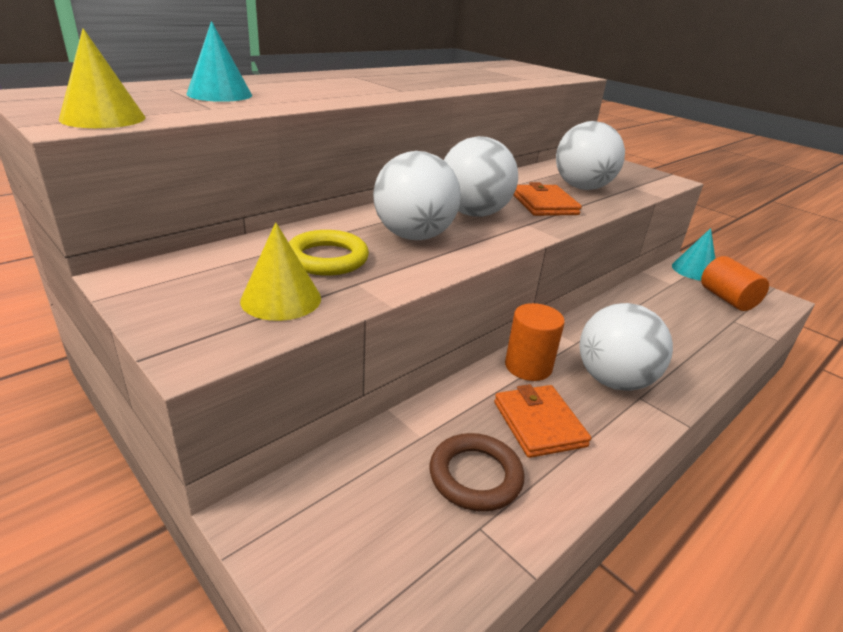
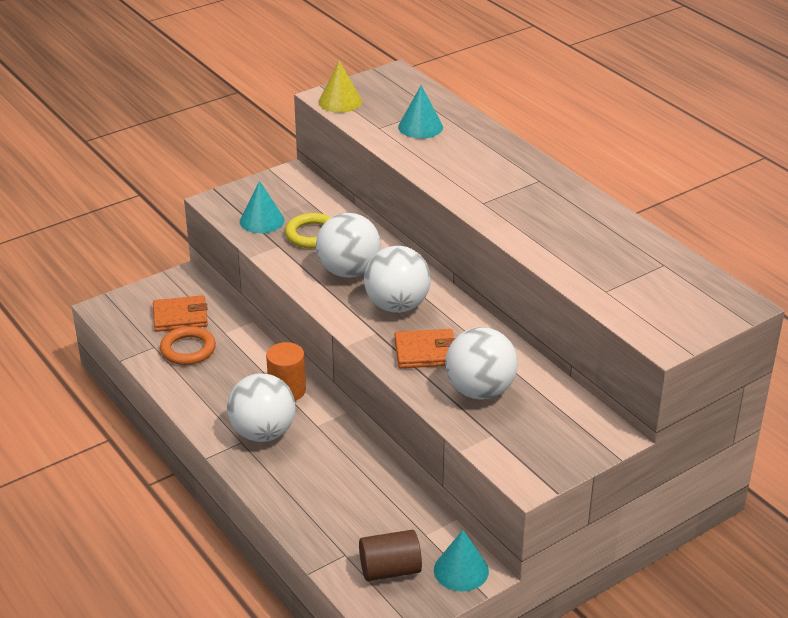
camera: 100 degrees right, 5 degrees up
(281, 299) = (262, 220): yellow cone -> turquoise cone
(475, 476) = (188, 349): brown ring -> orange ring
(539, 424) = (224, 383): orange wallet -> orange wallet (180, 316)
(727, 299) = (390, 570): orange cylinder -> brown cylinder

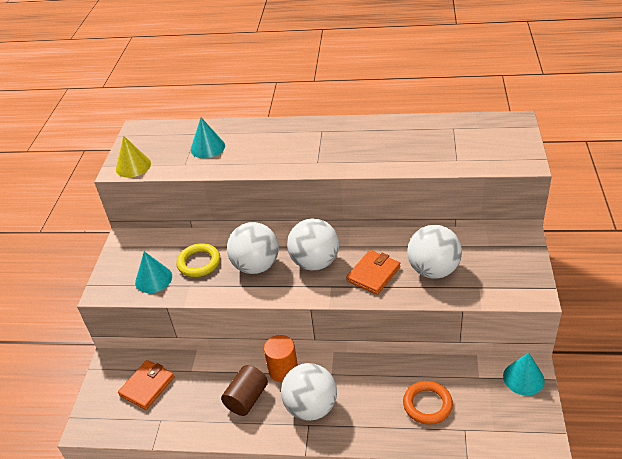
camera: 45 degrees left, 5 degrees up
(188, 349) = (185, 401): orange ring -> orange ring (427, 404)
(390, 570) = (497, 414): brown cylinder -> brown cylinder (247, 399)

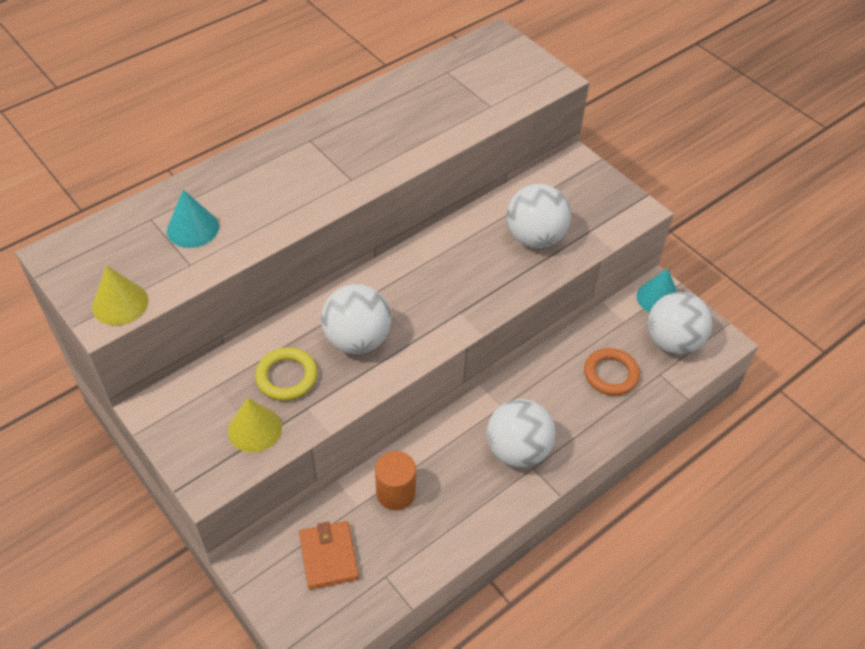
camera: 50 degrees left, 10 degrees up
(153, 279) = (254, 429): turquoise cone -> yellow cone
(247, 399) = (449, 488): brown cylinder -> none
(283, 370) = (452, 436): orange cylinder -> orange cylinder (396, 493)
(315, 262) = (415, 298): white ball -> white ball (673, 342)
(373, 274) = (486, 275): orange wallet -> none

